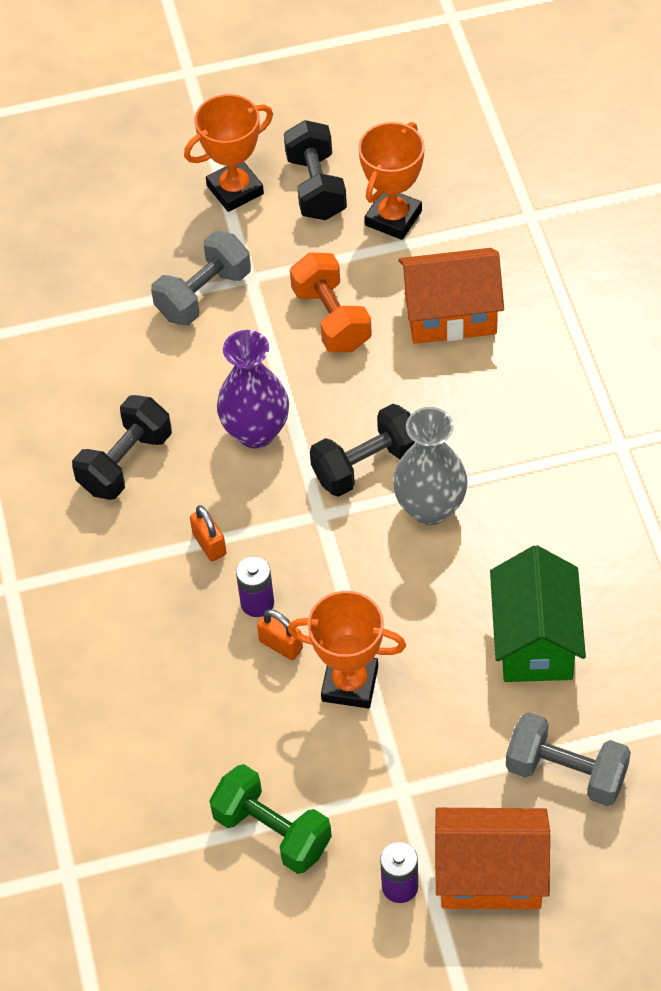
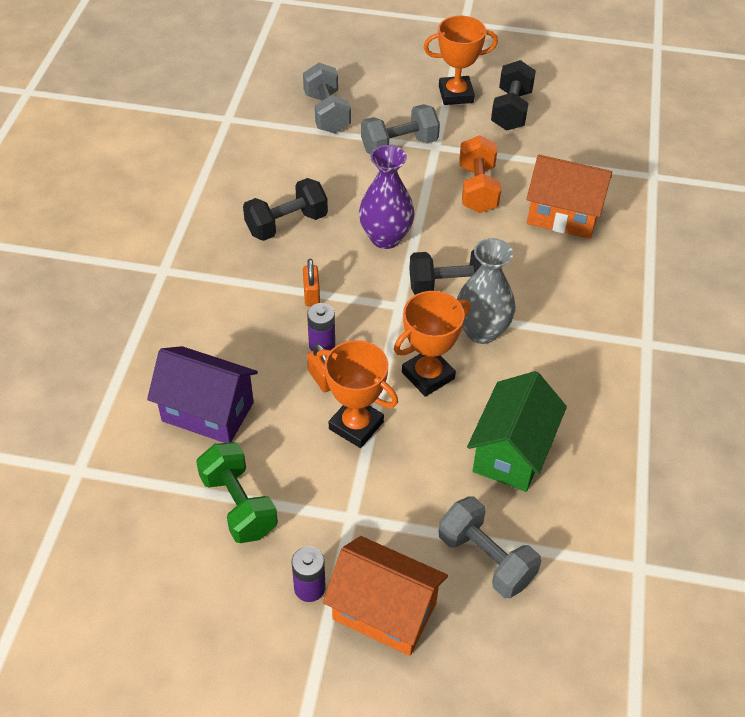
camera: 20 degrees right, 5 degrees down
(85, 283) = (326, 113): none -> grey dumbbell
(173, 741) = (208, 412): none -> purple house
(393, 218) = (554, 145): orange trophy -> orange trophy (428, 375)

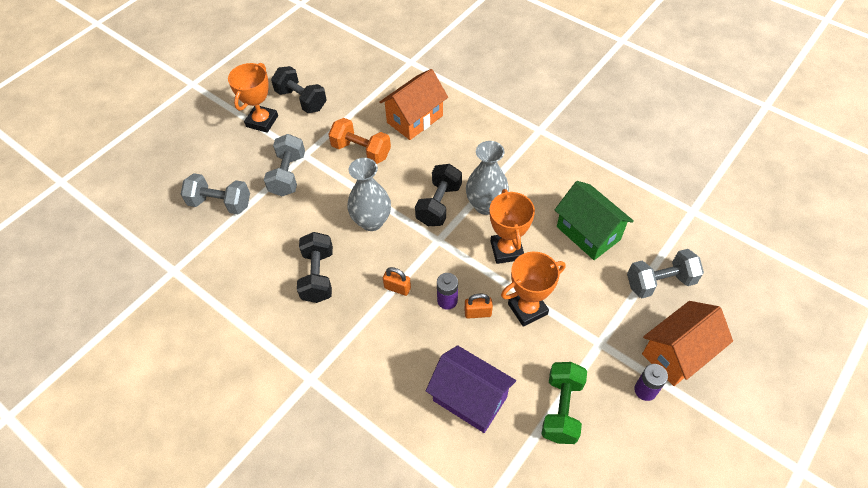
camera: 60 degrees left, 5 degrees up
(208, 412) = (470, 399): purple house -> purple house turned 75 degrees clockwise
(238, 505) = (561, 409): green dumbbell -> green dumbbell turned 75 degrees counterclockwise
(385, 238) = (371, 221): purple vase -> grey vase

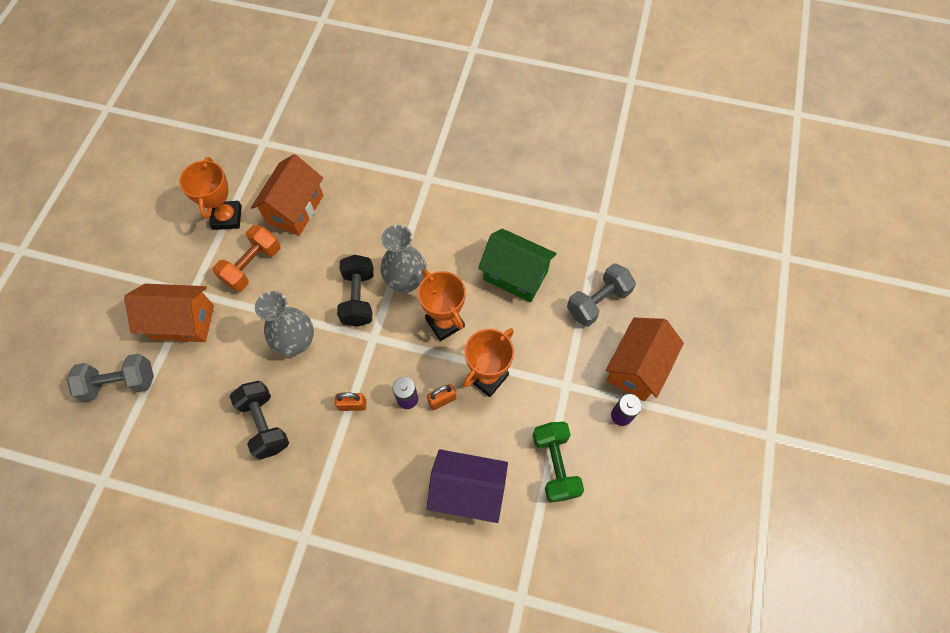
camera: 25 degrees left, 10 degrees up
(262, 121) = (125, 269): orange trophy -> orange trophy (227, 217)
(288, 175) = (183, 322): grey dumbbell -> orange house
(301, 100) = (160, 228): black dumbbell -> none
(361, 151) = (252, 266): orange dumbbell -> orange dumbbell turned 60 degrees counterclockwise

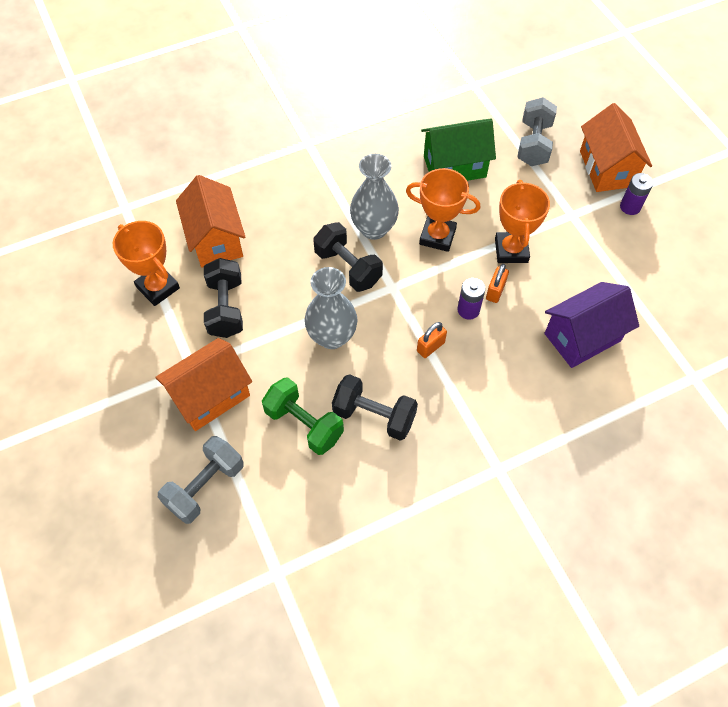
camera: 40 degrees left, 5 degrees down
(252, 266) = (226, 308): orange dumbbell -> black dumbbell
(555, 465) = (622, 272): green dumbbell -> green dumbbell (304, 424)

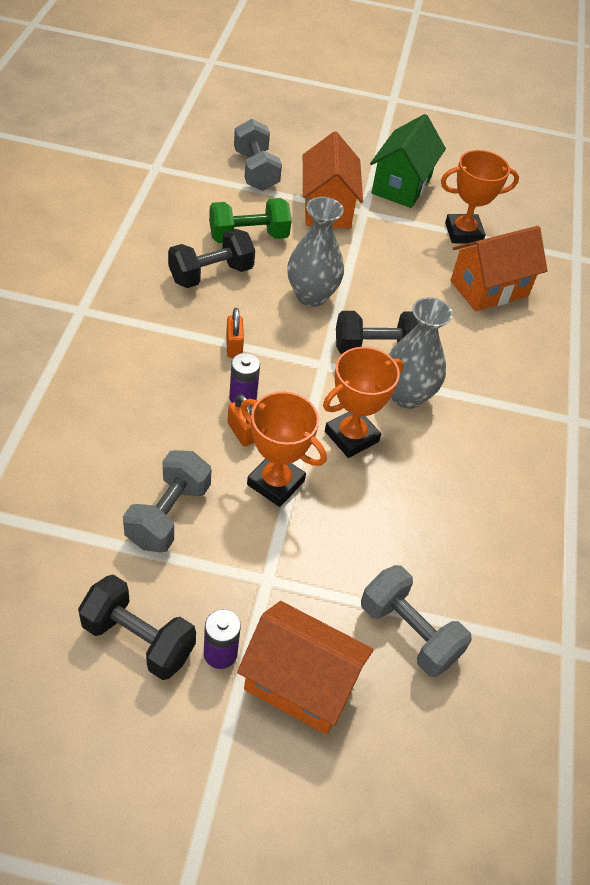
camera: 120 degrees right, 10 degrees down
(216, 240) = (489, 288): orange house -> orange house turned 45 degrees counterclockwise
(226, 308) = (404, 256): black dumbbell -> black dumbbell (138, 639)
(454, 167) = (437, 521): green house -> green house (401, 185)
(582, 337) = (119, 458): purple house -> none
(588, 284) = (168, 515): none -> grey dumbbell

